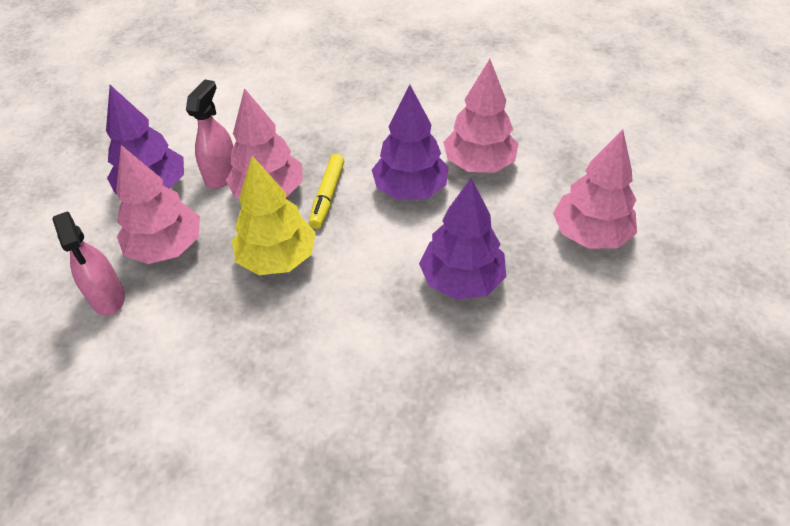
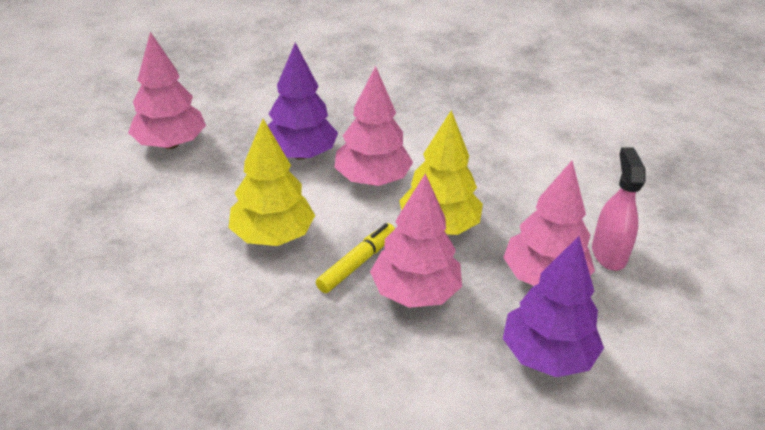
camera: 155 degrees left, 10 degrees down
(222, 174) = (459, 338): pink spray bottle -> none
(410, 189) = (272, 236): purple tree -> yellow tree
(479, 164) = (184, 232): pink tree -> pink tree (372, 179)

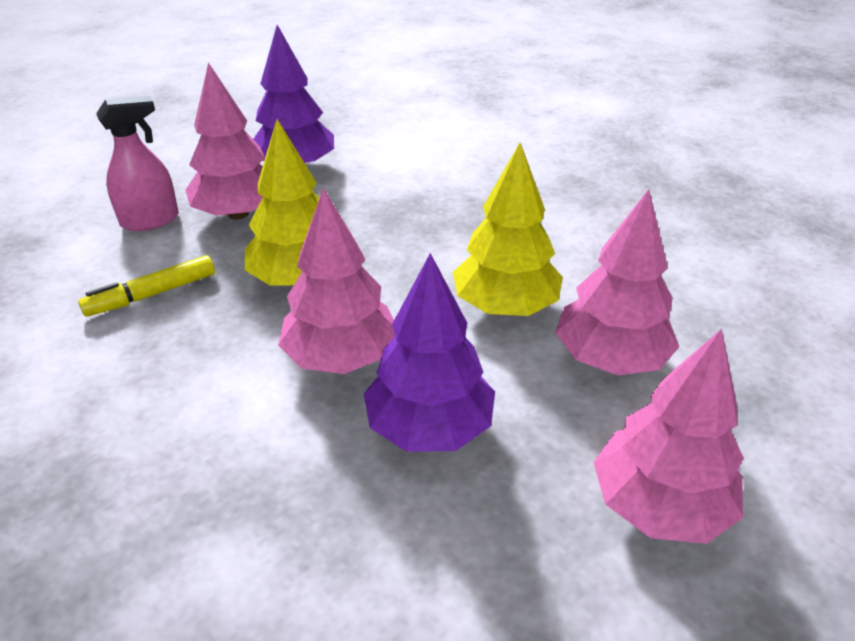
camera: 160 degrees left, 0 degrees up
(357, 263) = (417, 259): yellow marker -> yellow marker (152, 294)
(415, 292) = (373, 224): pink tree -> pink tree (610, 359)
(609, 254) = (150, 220): pink spray bottle -> pink spray bottle turned 135 degrees counterclockwise

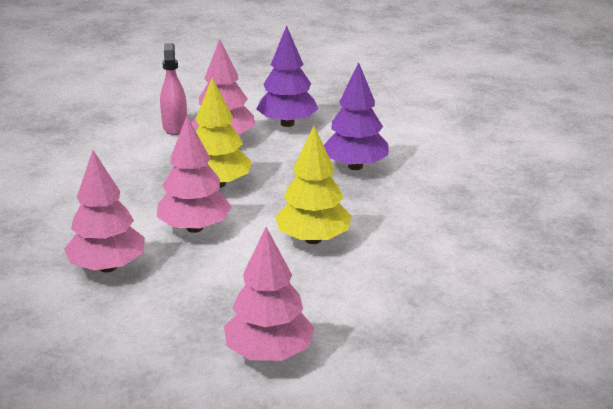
camera: 35 degrees right, 10 degrees down
(150, 220) = (175, 127): pink spray bottle -> pink spray bottle turned 105 degrees counterclockwise
(152, 294) = (137, 164): yellow marker -> none
(429, 427) = (200, 274): purple tree -> purple tree (355, 166)
(610, 359) = (337, 286): pink tree -> pink tree (107, 267)

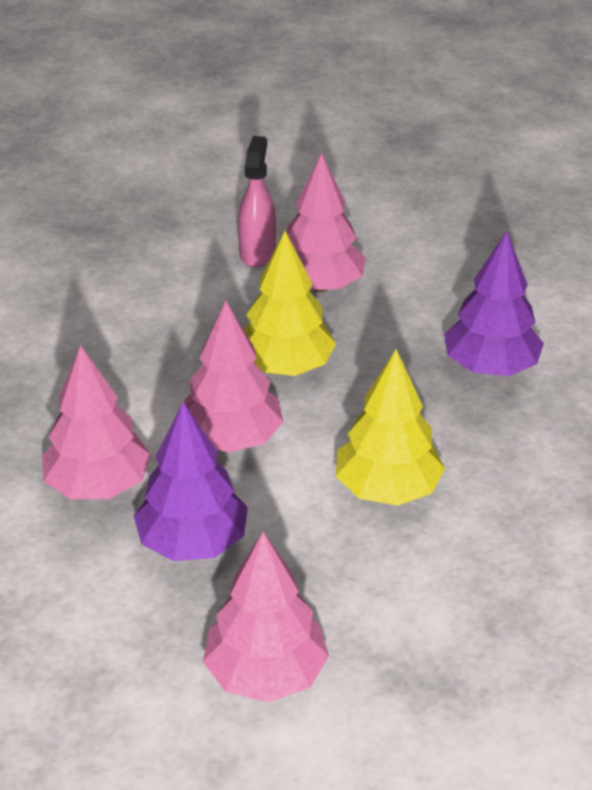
camera: 15 degrees right, 10 degrees up
(287, 123) = (417, 271): purple tree -> purple tree (192, 543)

